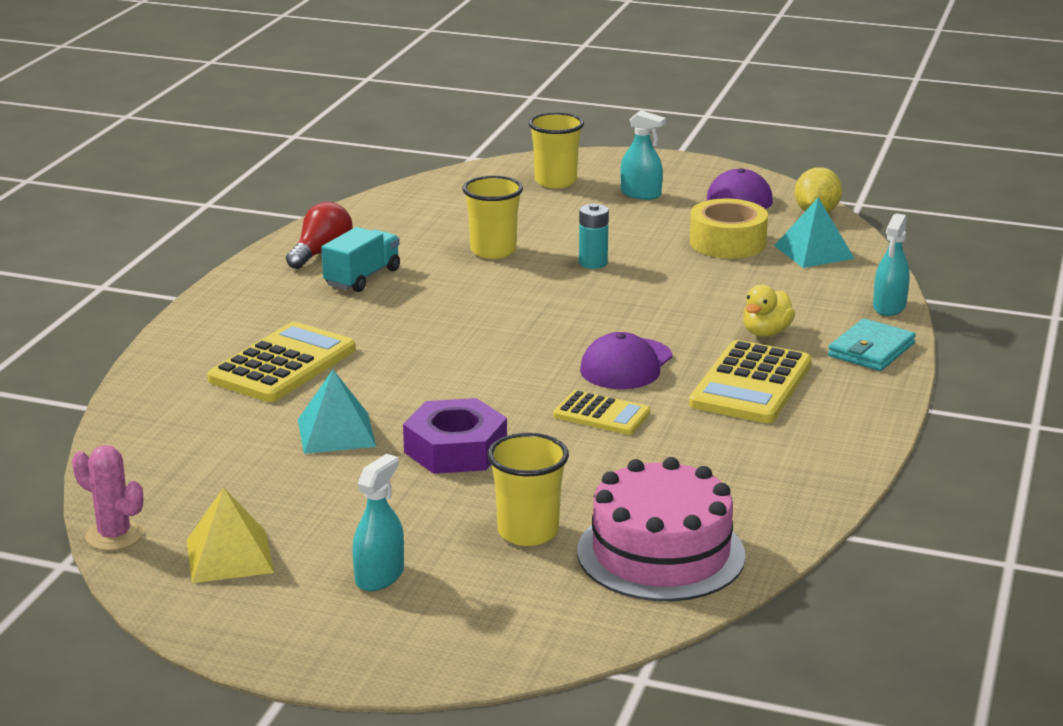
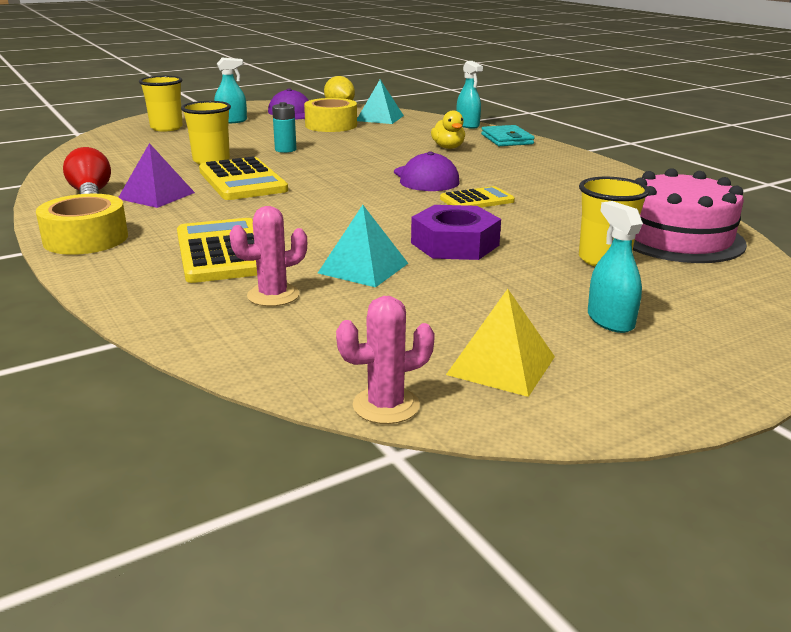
camera: 50 degrees left, 0 degrees up
(229, 304) = (86, 239): none -> yellow tape
(230, 422) = (273, 295): none -> pink cactus
(362, 278) = (156, 195): turquoise truck -> purple pyramid
(751, 384) = (501, 165): yellow calculator -> yellow calculator (242, 181)

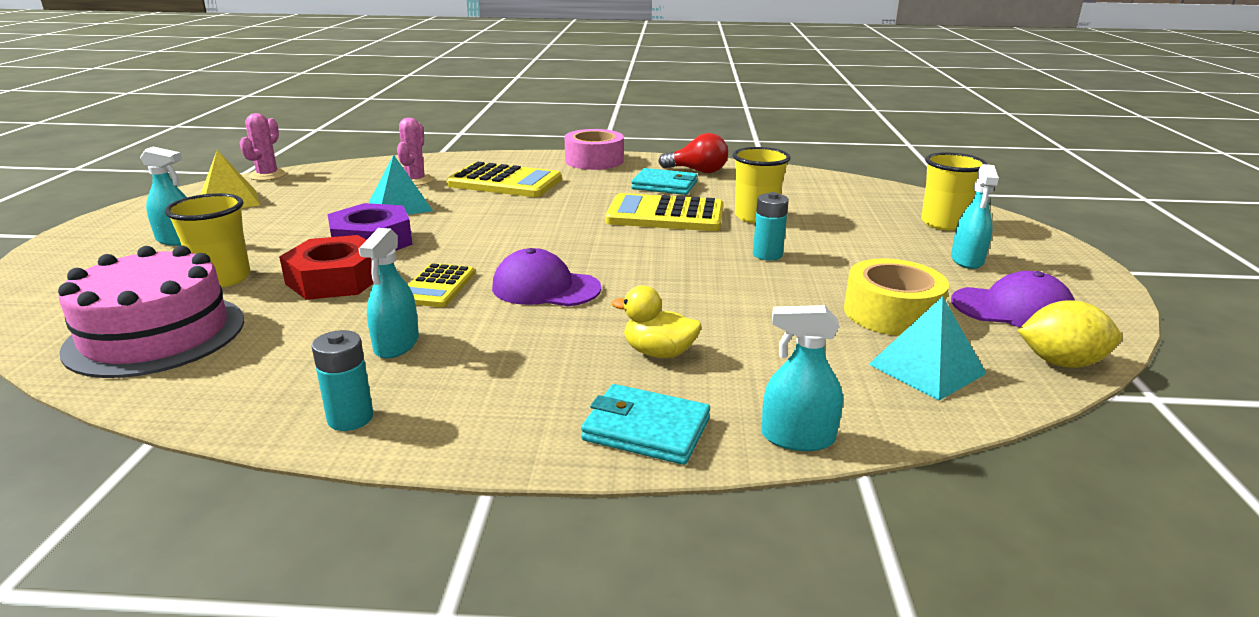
camera: 125 degrees right, 0 degrees up
(86, 239) = (594, 161): yellow tape -> pink tape
(156, 195) = (664, 185): purple pyramid -> turquoise wallet
(527, 227) = (335, 279): none -> red nut
(548, 186) = (396, 345): none -> turquoise spray bottle
(607, 174) = (350, 418): none -> turquoise battery

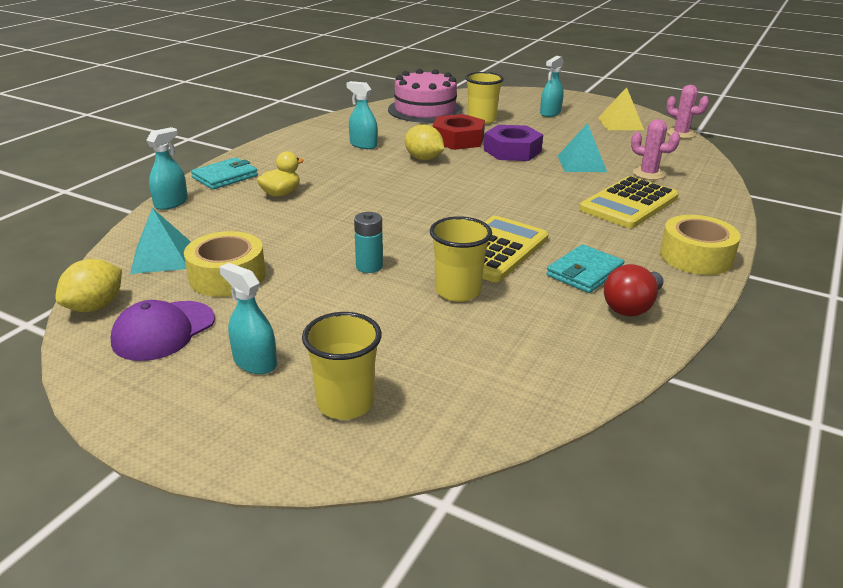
camera: 115 degrees right, 5 degrees up
(350, 418) = (309, 133): turquoise battery -> none
(437, 286) = (423, 159): yellow calculator -> yellow lemon
(545, 288) = (392, 183): purple cap -> none
(594, 161) = (695, 257): pink tape -> yellow tape

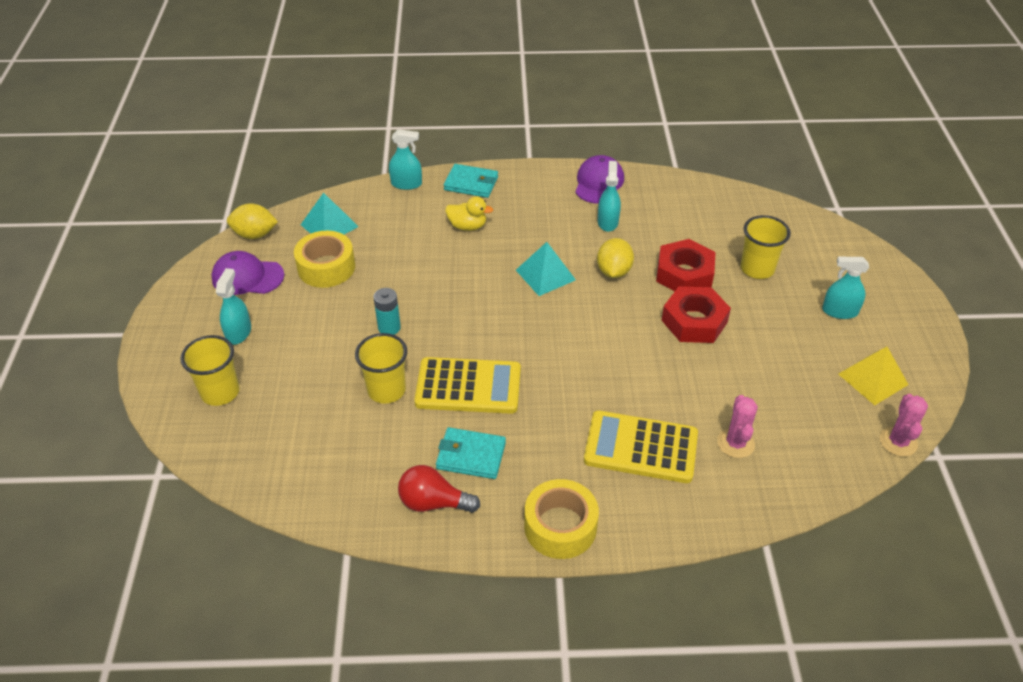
camera: 60 degrees right, 15 degrees up
(312, 135) = (599, 183): none -> purple cap
(425, 110) = (740, 220): pink cake -> none
(512, 151) = (694, 321): purple nut -> red nut
(581, 163) = (712, 382): turquoise pyramid -> turquoise pyramid (545, 275)

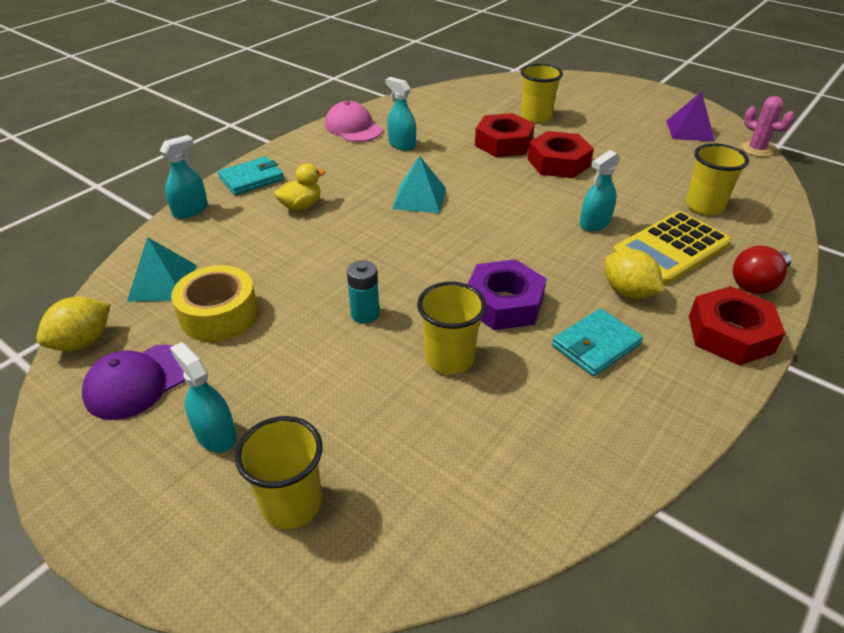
camera: 50 degrees left, 5 degrees down
(433, 502) = (637, 401): red light bulb -> red light bulb (757, 283)
(468, 386) = (504, 303): yellow calculator -> purple nut
(560, 526) = (730, 334): yellow tape -> red nut
(599, 183) = (353, 127): purple cap -> pink cap
(613, 271) = (460, 168): yellow lemon -> yellow lemon (628, 292)
(735, 443) = (704, 206): pink cactus -> yellow cup
(839, 311) = (614, 111): turquoise spray bottle -> turquoise spray bottle (595, 223)
(873, 379) = (689, 130): yellow pyramid -> purple pyramid

